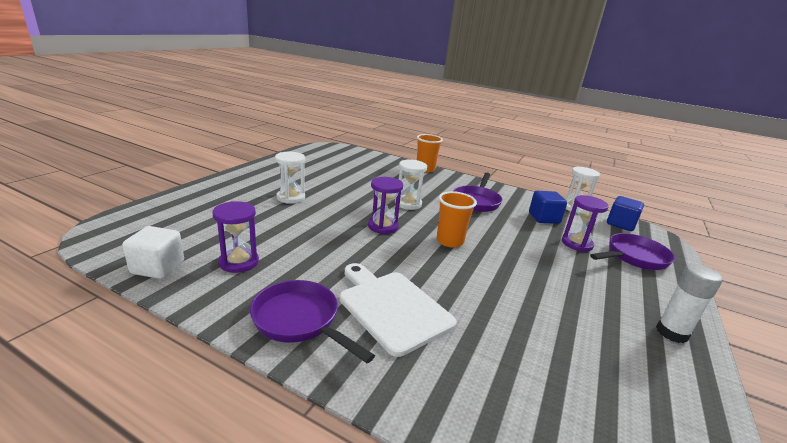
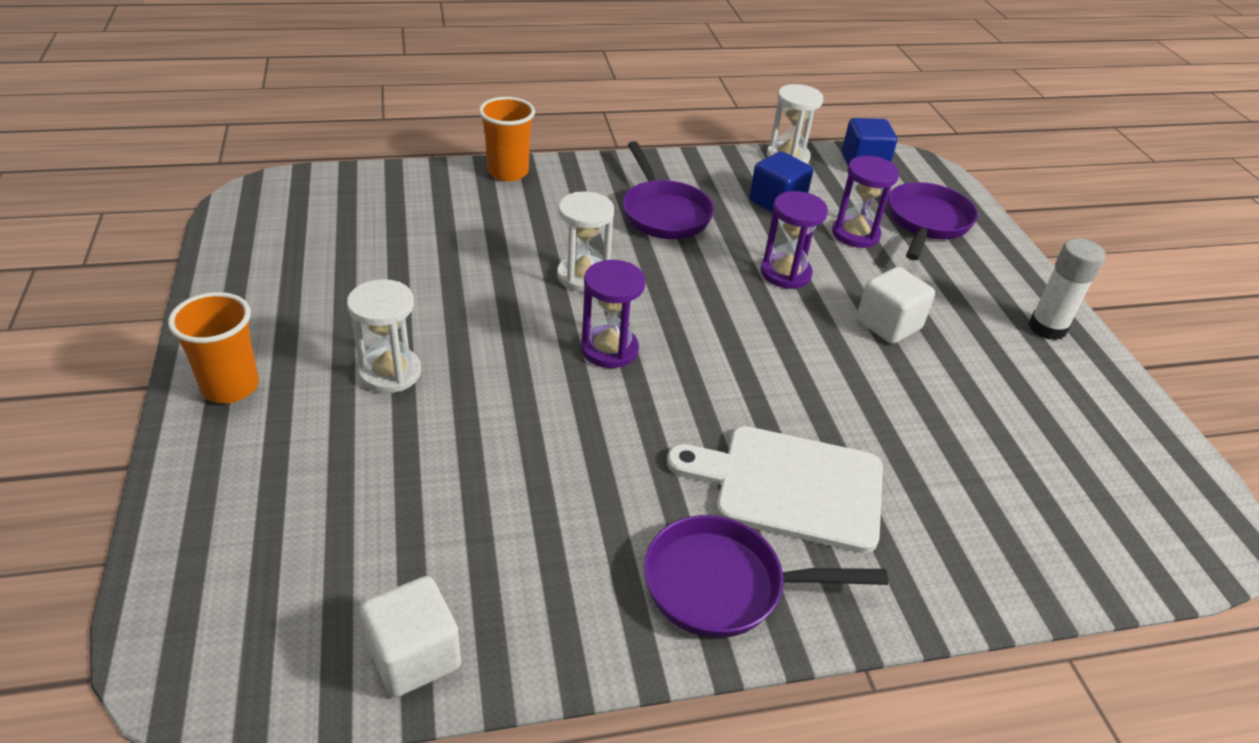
camera: 40 degrees left, 15 degrees up
(239, 262) = (514, 557): purple hourglass -> purple hourglass (785, 273)
(449, 241) = (722, 323): orange cup -> orange cup (230, 387)
(547, 281) = (888, 324): none -> white cube

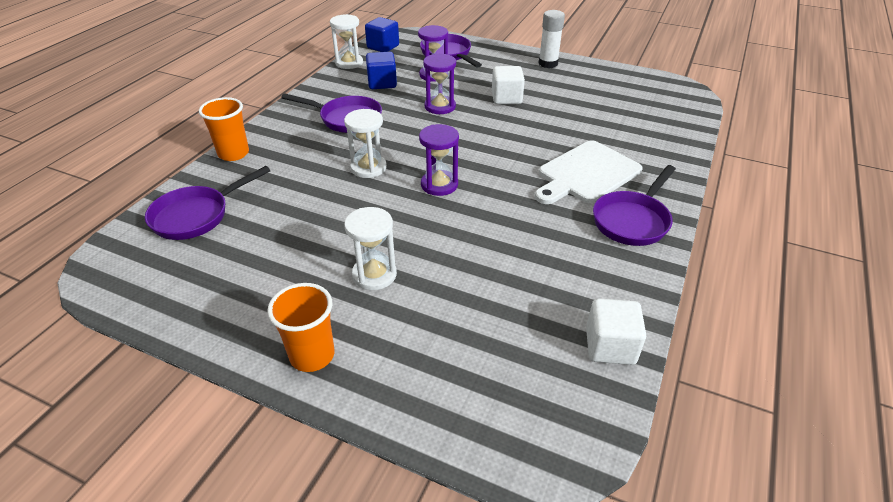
camera: 50 degrees left, 0 degrees up
(383, 204) = (196, 216): none -> purple pan

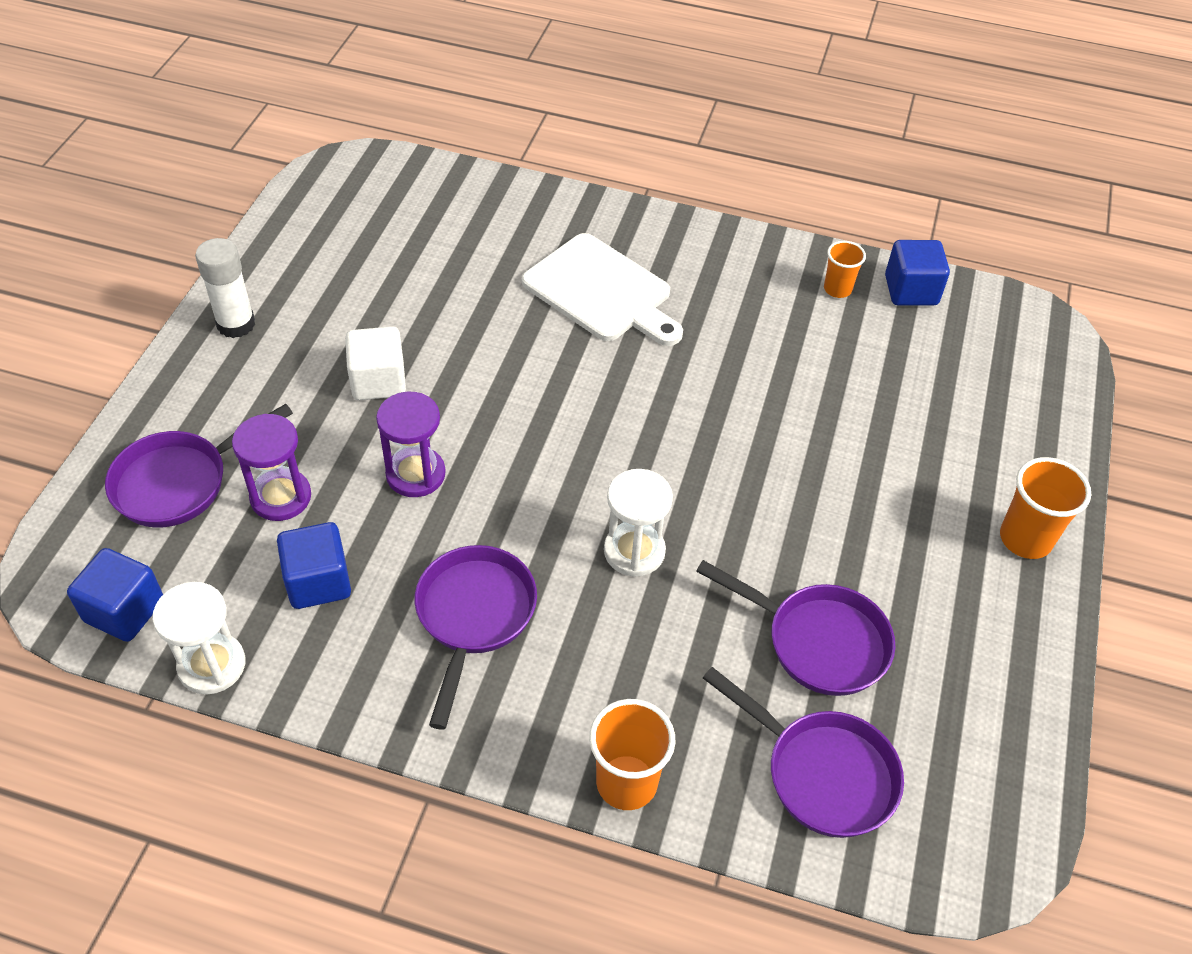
camera: 100 degrees left, 10 degrees up
(374, 274) = (876, 501): white hourglass -> none
(439, 185) = (662, 452): purple hourglass -> none
(605, 295) = (837, 289): none -> orange cup
(610, 346) = (911, 290): white cube -> blue cube
(632, 220) = (697, 256): purple pan -> purple pan (818, 641)

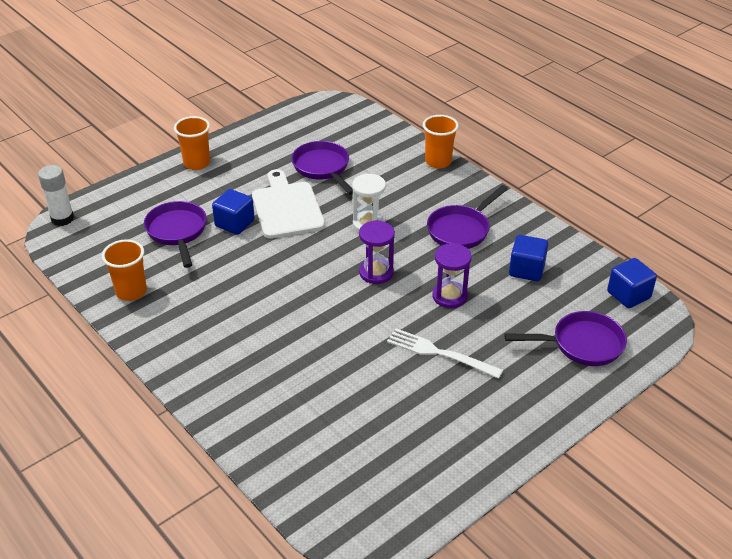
camera: 145 degrees left, 10 degrees down
(212, 665) = (591, 258): white hourglass -> none
(236, 324) = (510, 430): white glue stick -> white glue stick (62, 219)
(281, 497) = (528, 314): purple hourglass -> purple hourglass (376, 273)
(378, 381) = (439, 353): white cube -> white fork
(601, 291) = (264, 350): white cutting board -> white cutting board (286, 208)
(822, 773) = (363, 138): purple pan -> purple pan (177, 232)
(837, 289) = (131, 292): orange cup -> orange cup, size x1.59
(911, 290) = (94, 274): blue cube -> blue cube (234, 223)

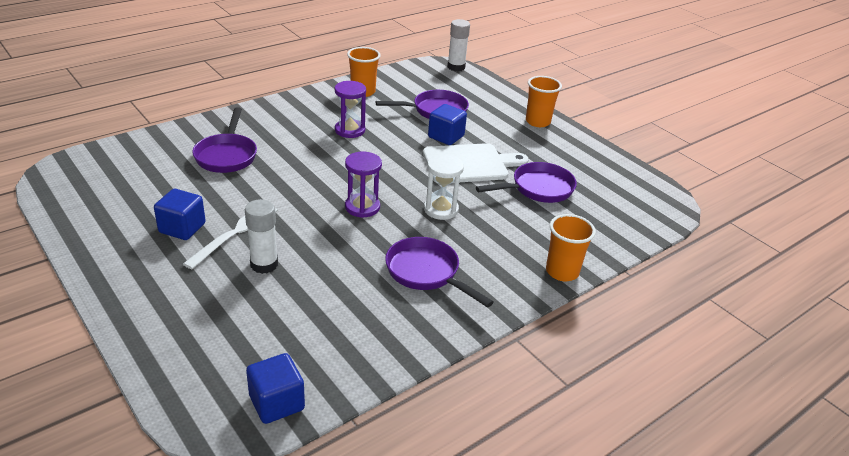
camera: 90 degrees right, 5 degrees down
(450, 296) = (315, 250): purple hourglass -> purple hourglass (350, 130)
(480, 326) = (264, 264): none -> white glue stick
(526, 270) = (345, 315): blue cube -> blue cube (182, 228)
(581, 344) = (206, 338): purple pan -> purple pan (227, 155)

